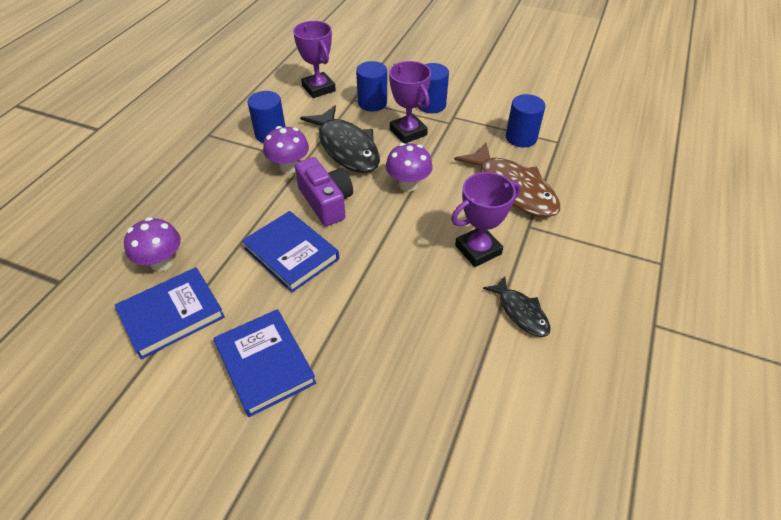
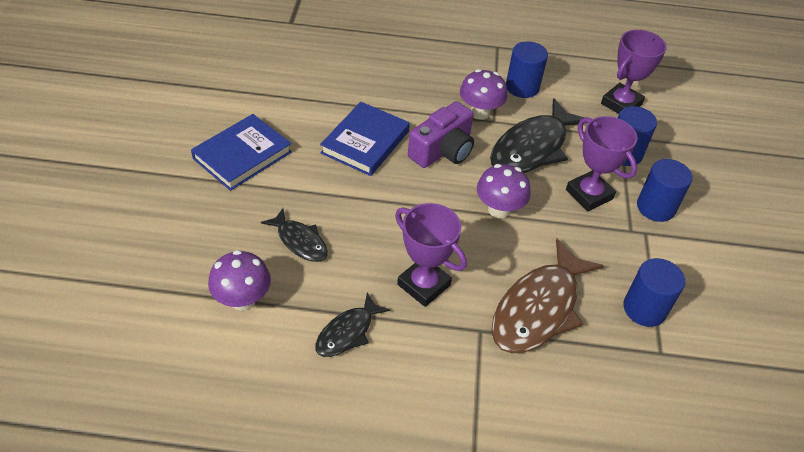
camera: 70 degrees right, 0 degrees up
(162, 262) = (327, 67): purple mushroom -> purple mushroom (243, 299)
(172, 315) = (276, 90): blue book -> none
(406, 330) = (300, 241): none -> black fish
(408, 132) = (589, 194): purple trophy -> purple trophy turned 75 degrees counterclockwise

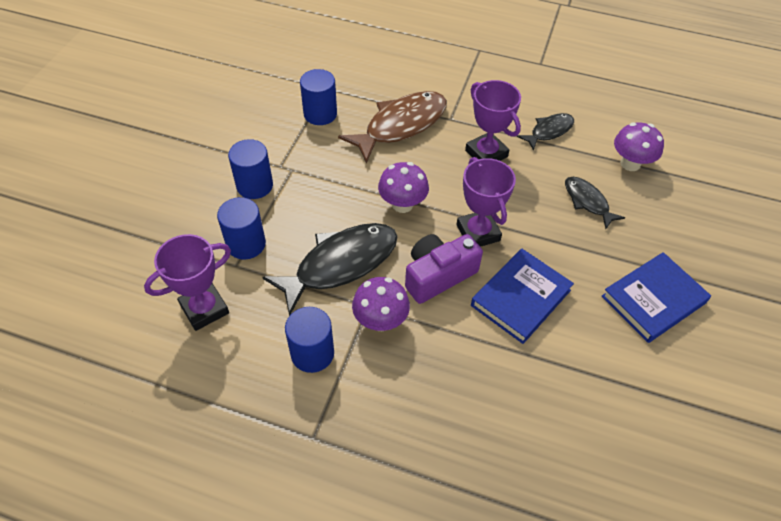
camera: 165 degrees left, 5 degrees up
(589, 194) = (310, 206): purple trophy -> purple trophy (478, 232)

